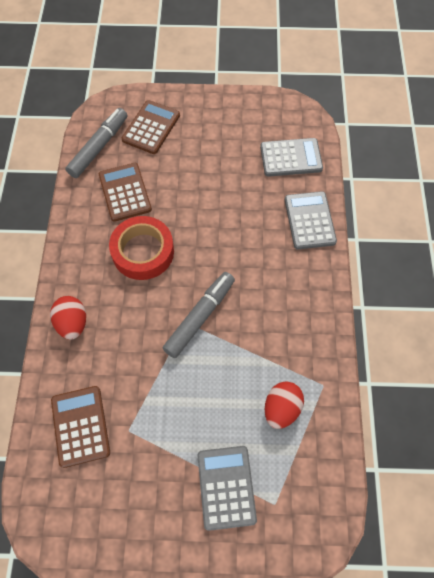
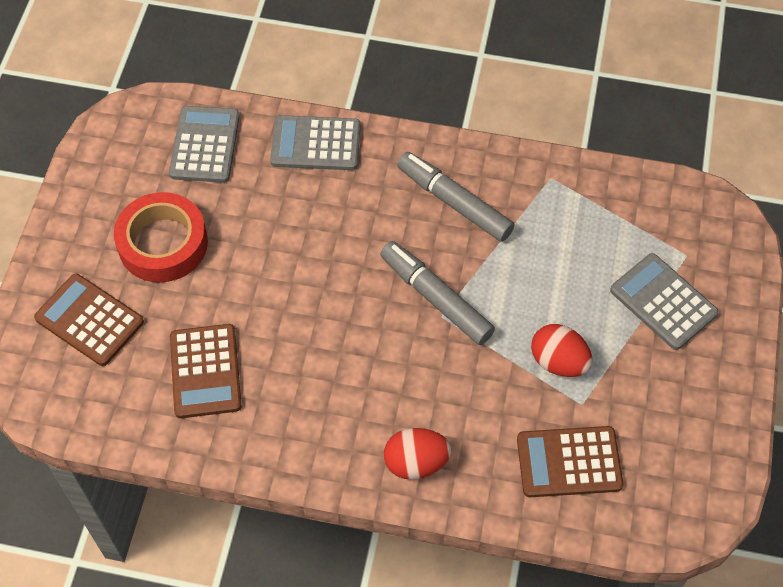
camera: 80 degrees left, 5 degrees down
(99, 147) = (105, 401): grey marker -> grey marker (454, 202)
(125, 192) = (205, 371): brown calculator -> brown calculator turned 90 degrees counterclockwise
(143, 252) = (317, 357): red tape -> red tape (163, 243)
(226, 487) = (663, 302): grey calculator -> grey calculator turned 45 degrees clockwise
(281, 408) = (574, 227): red egg -> red egg (558, 362)

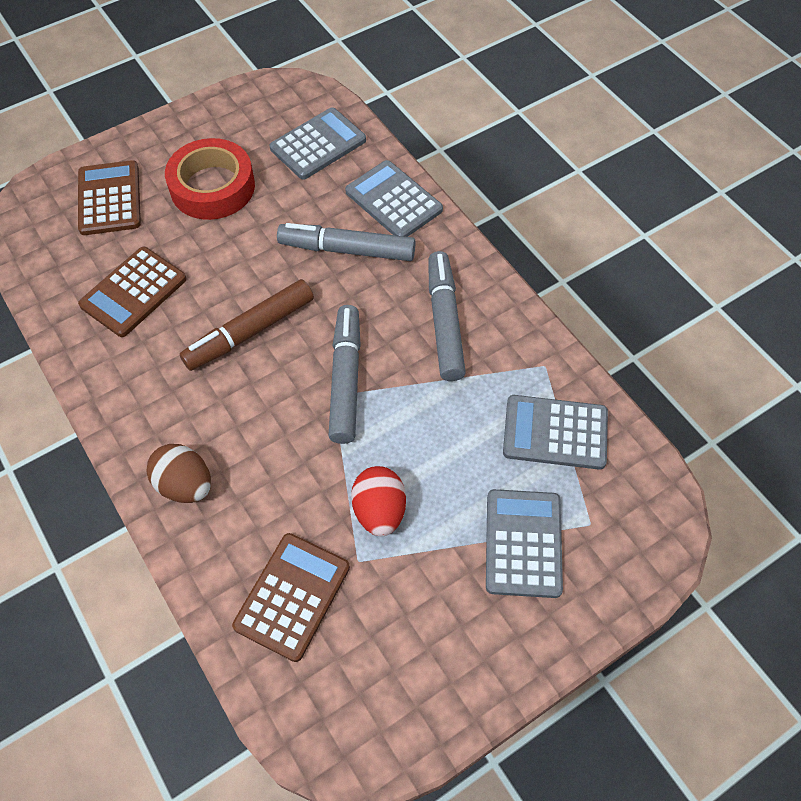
camera: 45 degrees right, 0 degrees up
(326, 207) = (347, 250): none -> grey marker
(329, 324) = (250, 332): none -> brown marker
(416, 462) = (185, 485): red egg -> brown egg
(569, 462) = (292, 596): brown calculator -> brown calculator turned 75 degrees clockwise
(605, 216) = (555, 433): none -> grey calculator

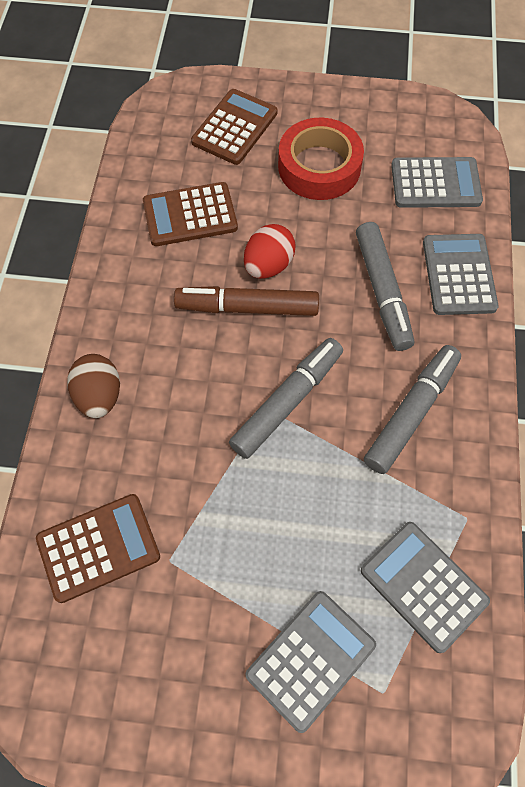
camera: 40 degrees right, 5 degrees up
(347, 250) = (382, 291): grey marker -> grey marker turned 150 degrees counterclockwise
(379, 511) = (220, 533): red egg -> red egg (268, 265)

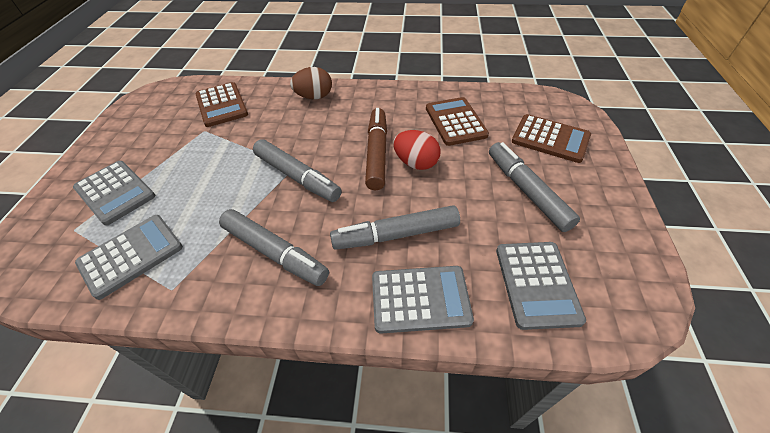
camera: 90 degrees right, 15 degrees down
(319, 167) = (527, 191): red tape -> grey marker

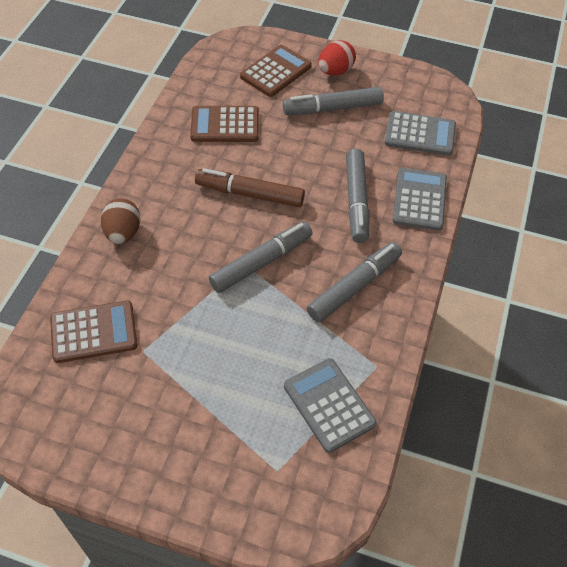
camera: 80 degrees left, 5 degrees up
(115, 192) = (228, 436): grey calculator -> none
(416, 163) = (274, 168): red egg -> red egg (335, 71)

